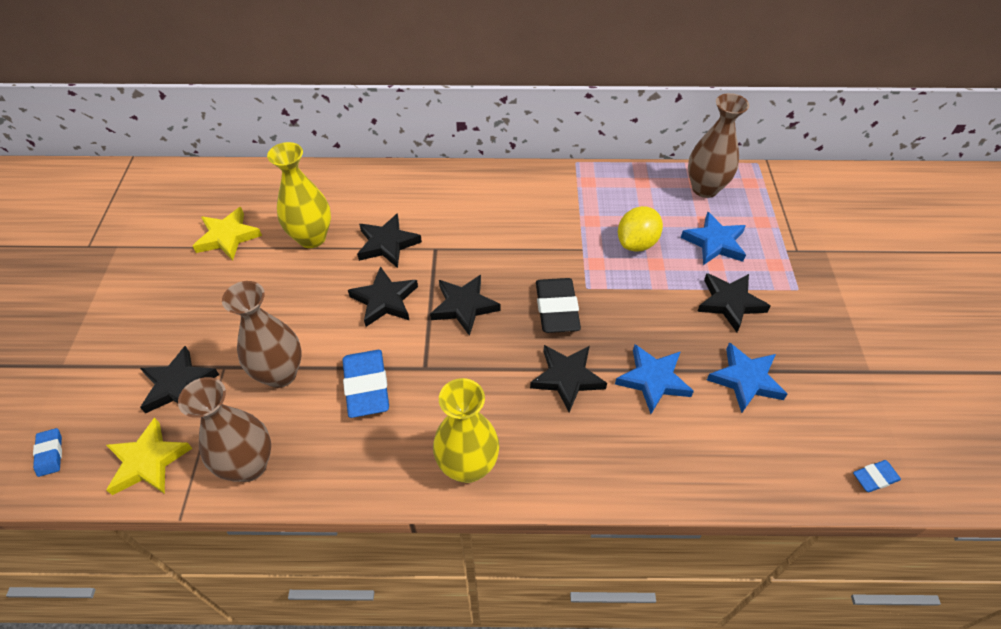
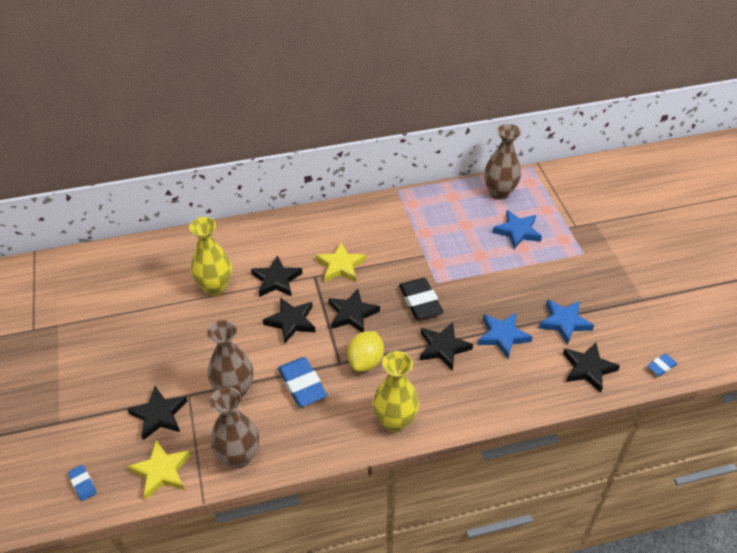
camera: 15 degrees left, 5 degrees down
(227, 237) = (146, 299): yellow star -> yellow star (340, 266)
(636, 243) = (462, 243): yellow lemon -> yellow lemon (365, 361)
(730, 303) = (540, 272): black star -> black star (588, 369)

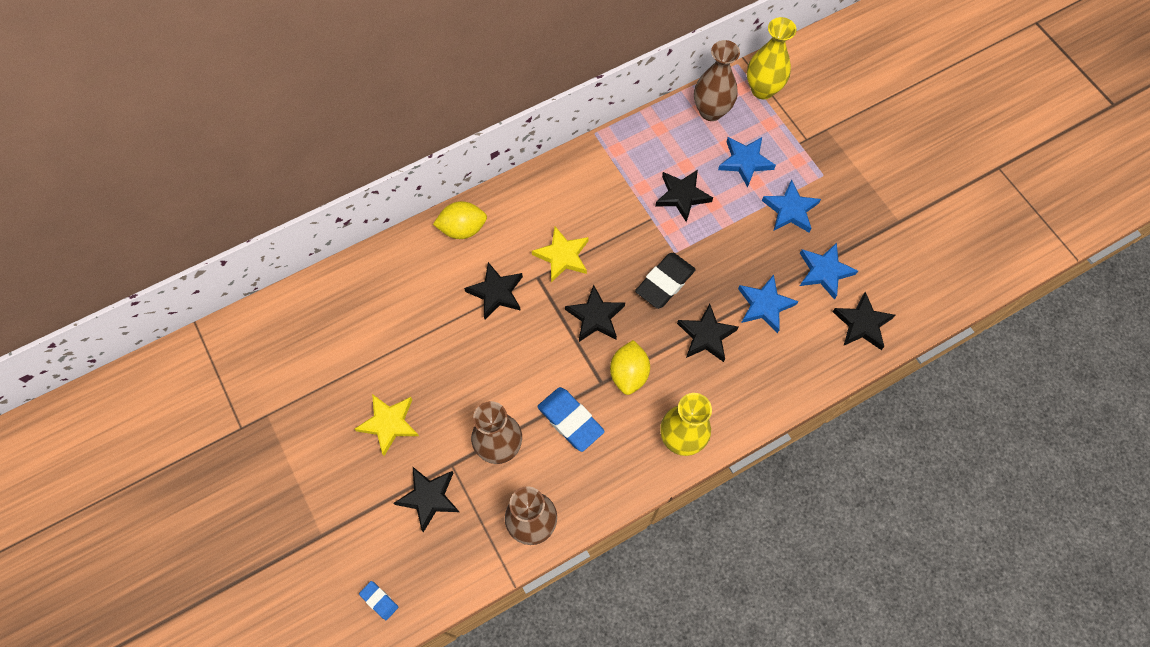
camera: 15 degrees left, 20 degrees up
(161, 471) = (457, 563): yellow star -> yellow star (389, 423)
(215, 287) = (429, 319): yellow vase -> yellow vase (762, 89)
(267, 232) = (462, 229): none -> yellow lemon
(291, 321) = (531, 344): black star -> black star (682, 196)
(420, 302) = (665, 282): black eraser -> black eraser turned 75 degrees clockwise
(546, 272) = (790, 210): none -> blue star
(661, 366) = (935, 302): blue eraser -> none

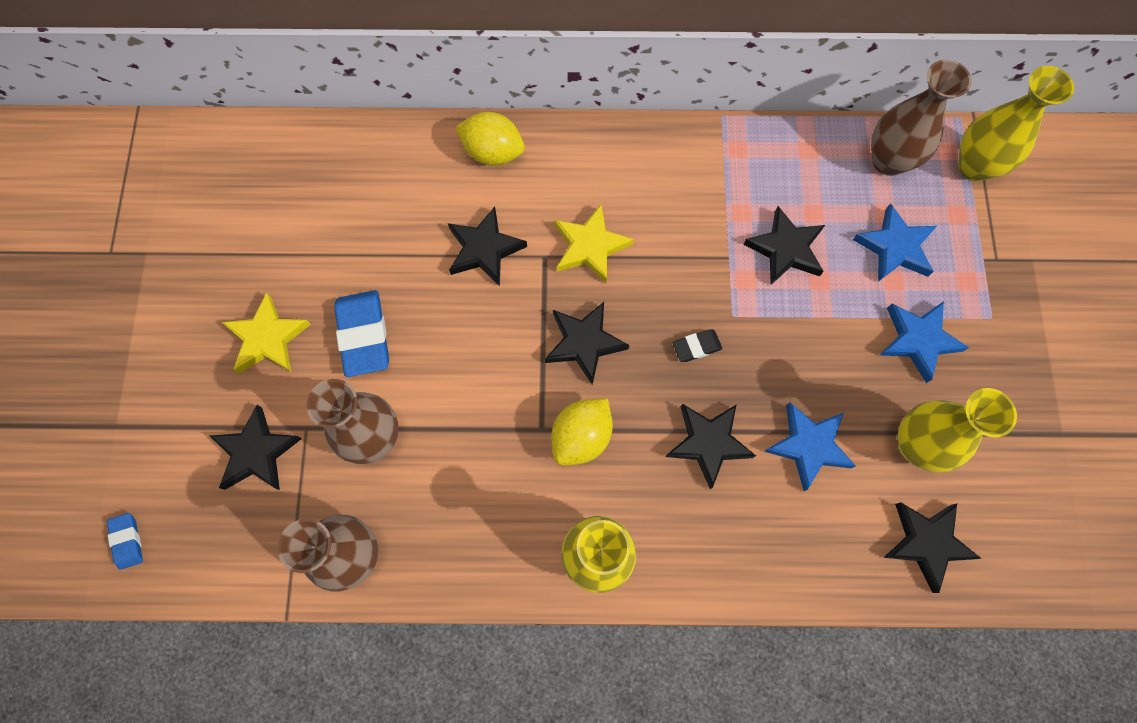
camera: 30 degrees right, 5 degrees up
(570, 420) = (475, 454): blue eraser -> blue eraser (364, 335)
(665, 282) = (696, 347): black eraser -> black eraser, size x0.52
(824, 271) = (916, 445): blue star -> yellow vase

